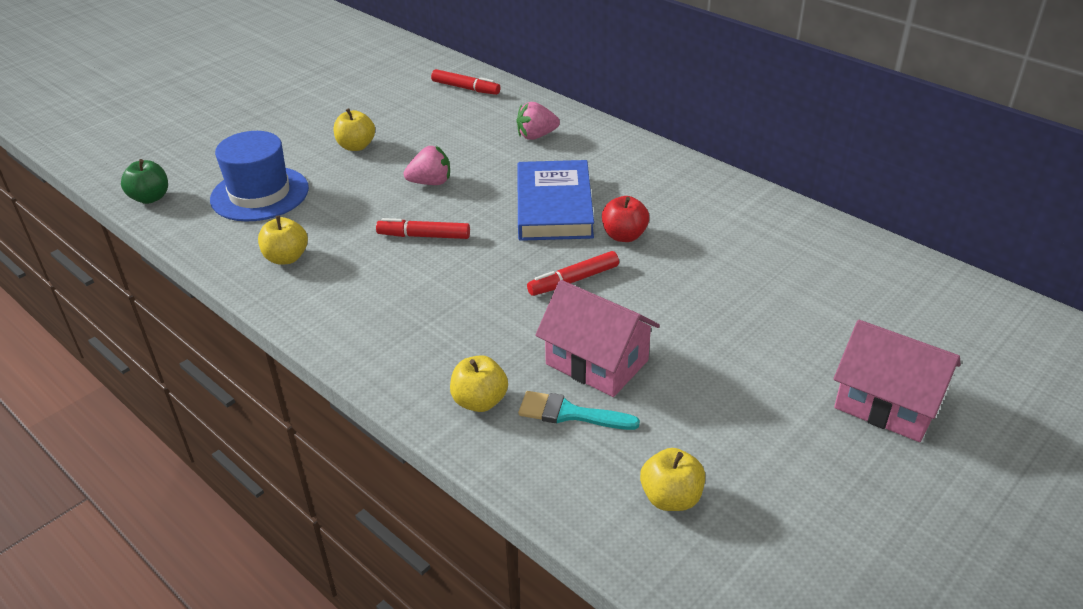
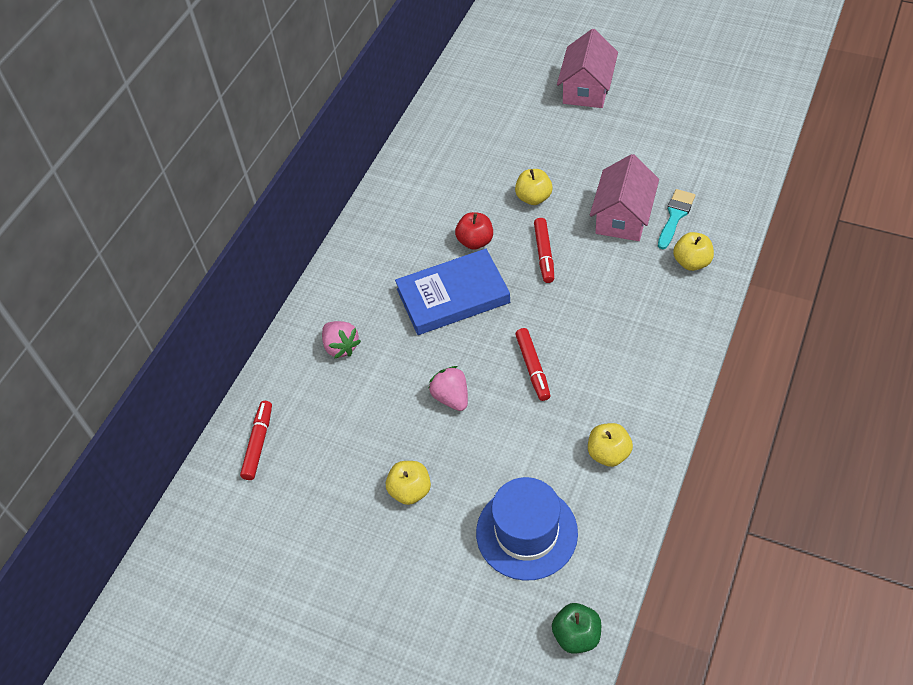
camera: 105 degrees left, 15 degrees up
(570, 413) = (675, 216): turquoise brush -> turquoise brush turned 150 degrees counterclockwise
(573, 280) = (544, 254): red marker -> red marker turned 45 degrees clockwise
(671, 498) = (711, 157): yellow apple -> yellow apple (533, 198)

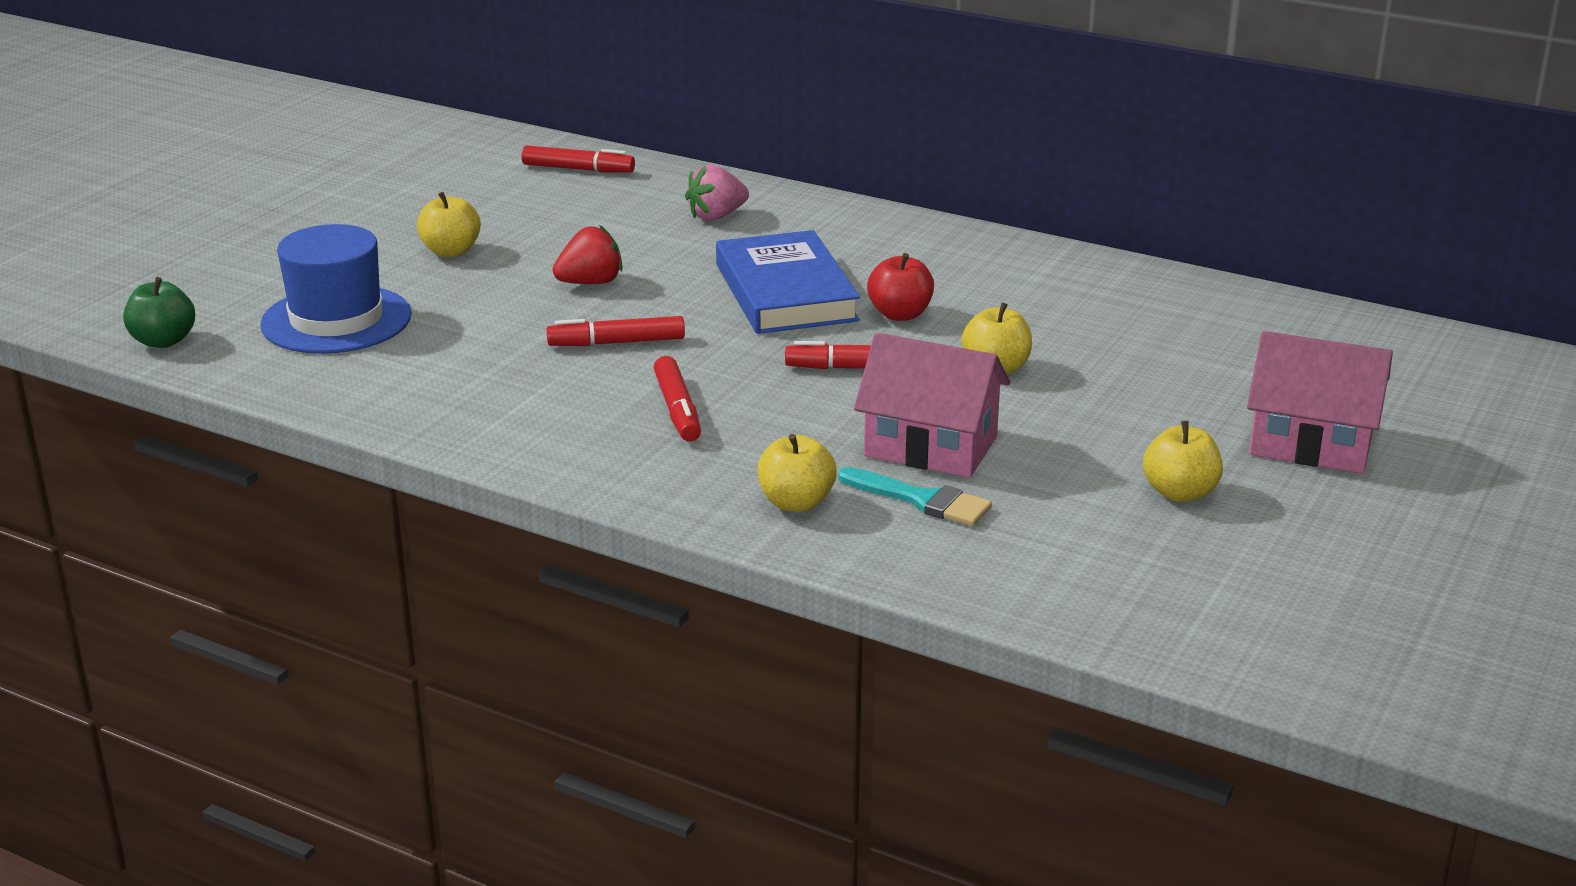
camera: 90 degrees right, 25 degrees down
(451, 397) = (590, 283): pink strawberry -> red strawberry
(608, 325) = (677, 409): none -> red marker
(608, 453) = (426, 387): yellow apple -> yellow apple (1180, 493)

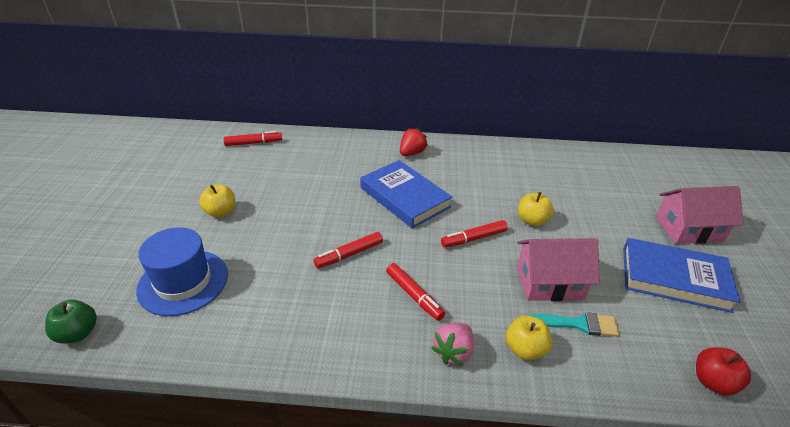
camera: 25 degrees left, 10 degrees up
(590, 283) = (308, 215): red strawberry -> red strawberry (412, 153)
(716, 216) = (338, 157): pink strawberry -> pink strawberry (453, 352)
(900, 314) = (465, 198): red apple -> red apple (713, 382)
(1180, 493) = (674, 278): yellow apple -> blue book

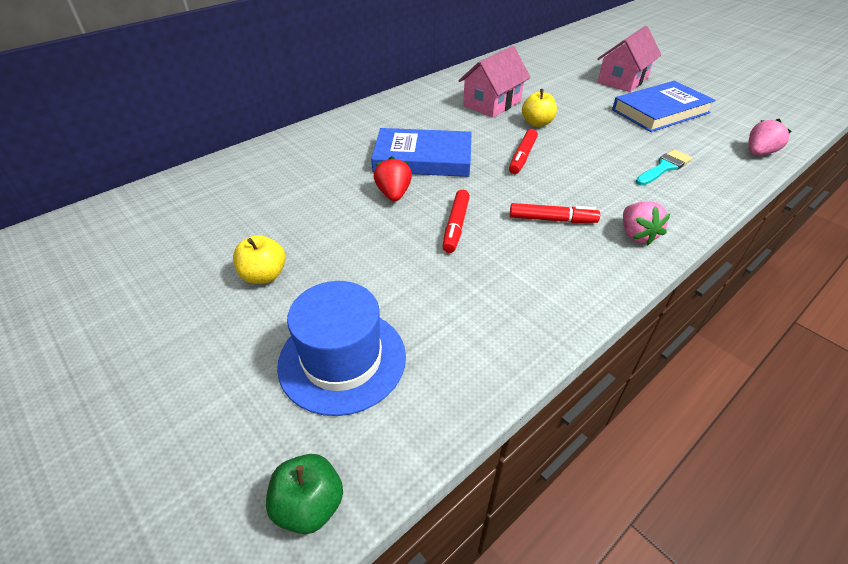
camera: 45 degrees left, 5 degrees up
(253, 143) = (181, 195): red marker -> none
(412, 153) = (369, 123): red strawberry -> red strawberry (393, 194)
(525, 349) = (665, 202): yellow apple -> none
(550, 283) = (611, 154): pink house -> pink house (492, 103)
(713, 382) = (759, 153): red apple -> pink strawberry

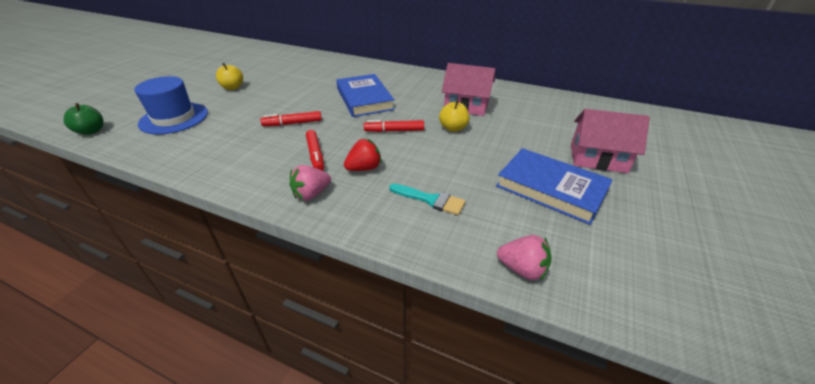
camera: 65 degrees right, 5 degrees down
(393, 194) = (317, 99): red strawberry -> red strawberry (364, 168)

